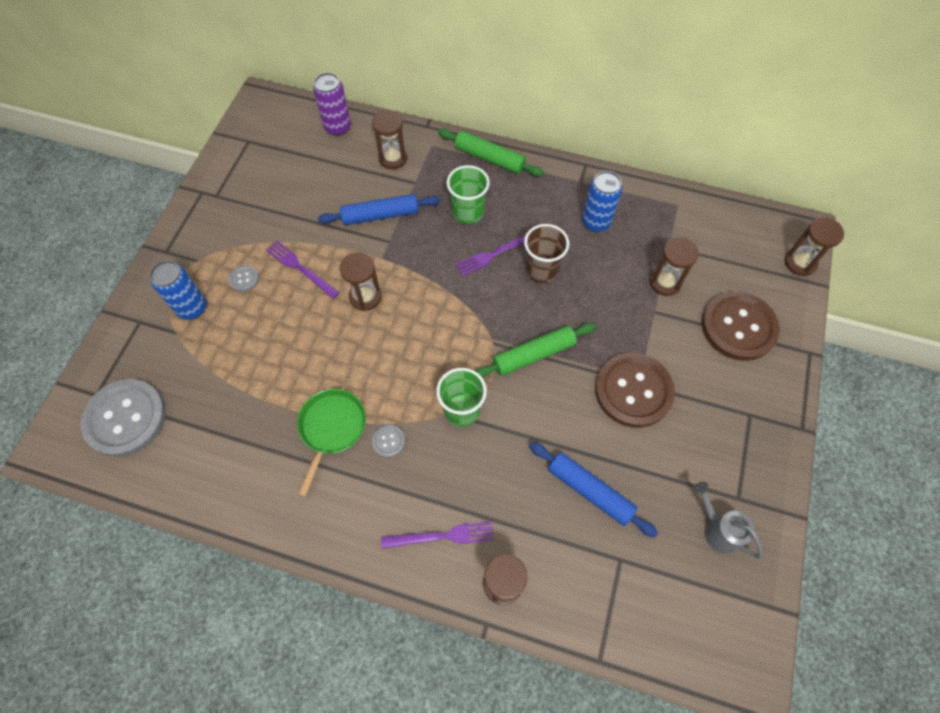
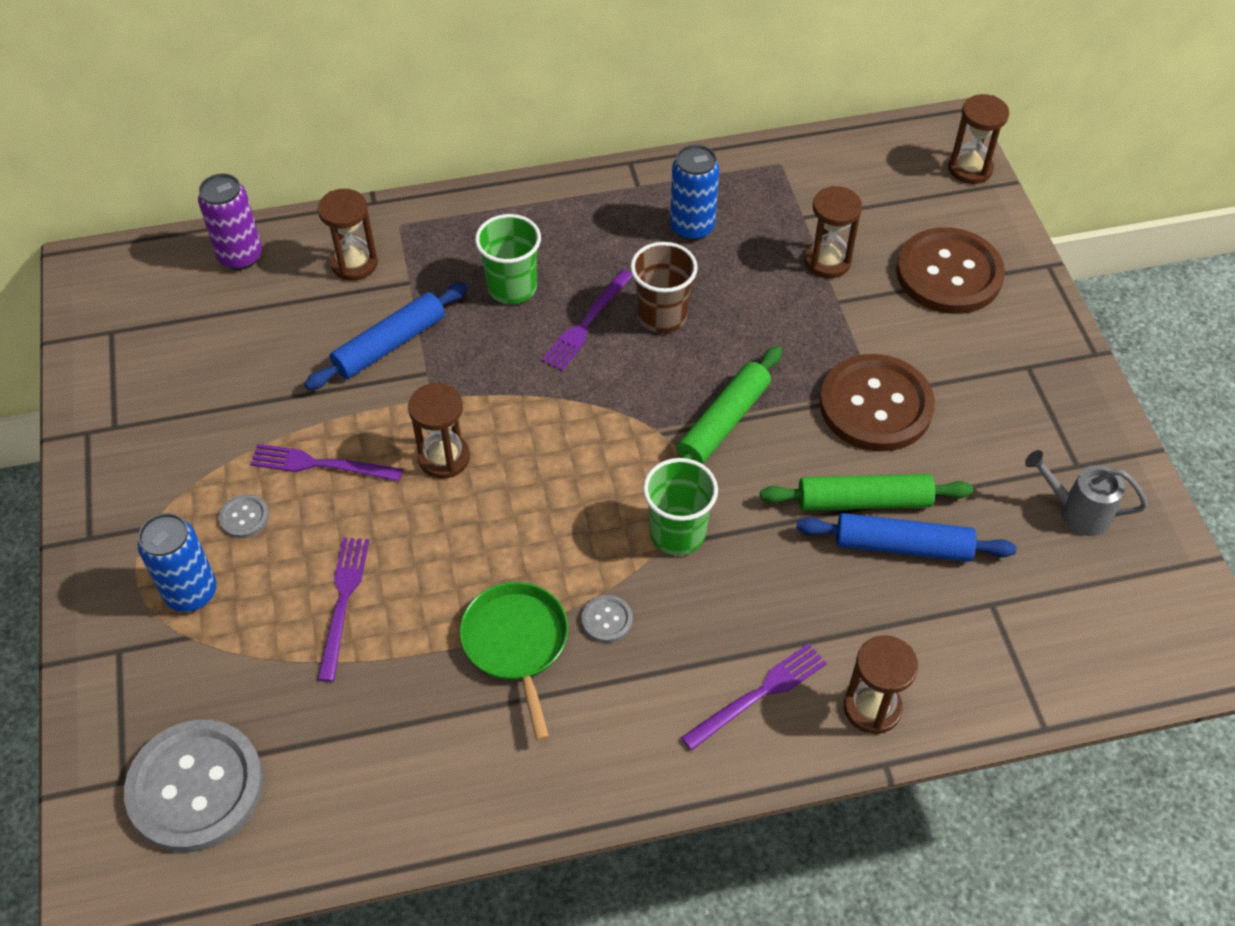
camera: 30 degrees left, 10 degrees down
(260, 354) = (343, 602): none -> purple fork
(489, 158) = (494, 207): green rolling pin -> green rolling pin (864, 501)

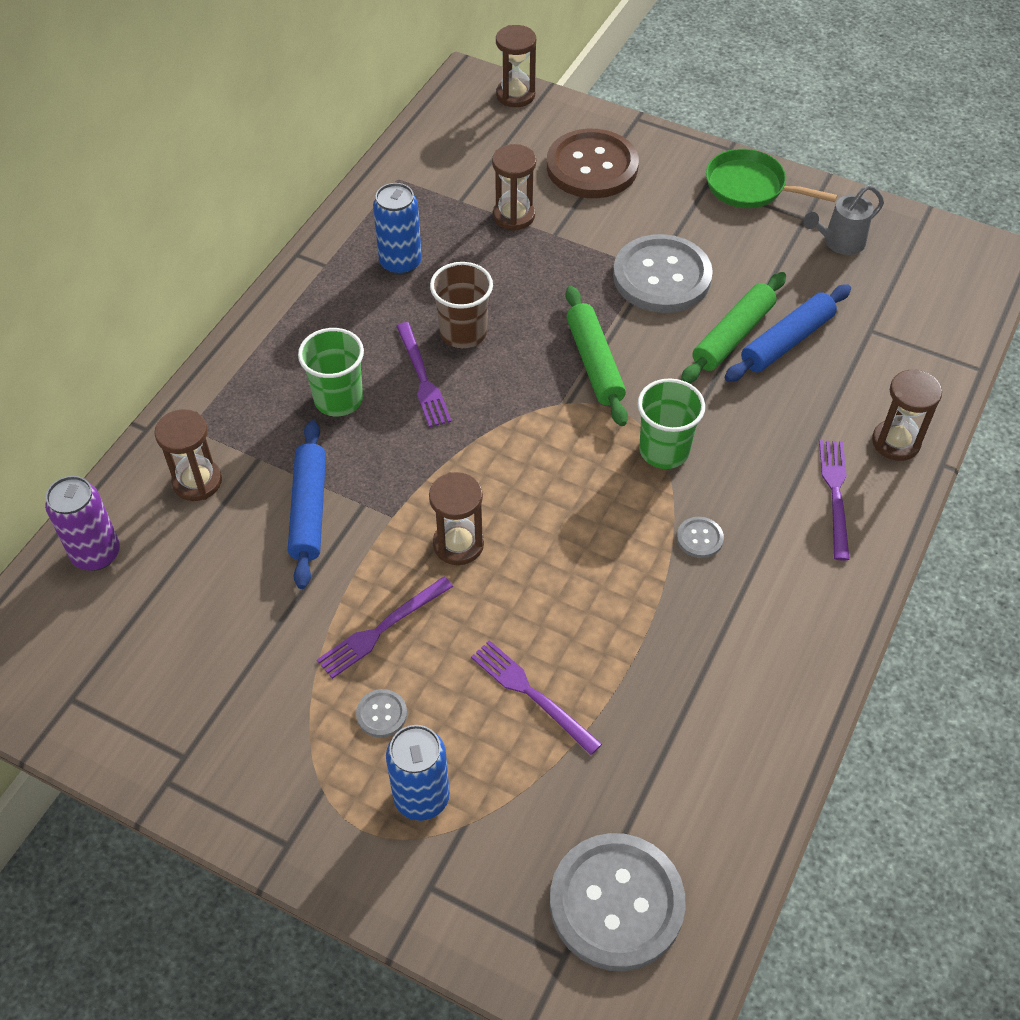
camera: 50 degrees left, 0 degrees up
(517, 644) = (672, 605): green pan -> green pan (750, 186)
(875, 405) = (662, 276): brown button -> grey button

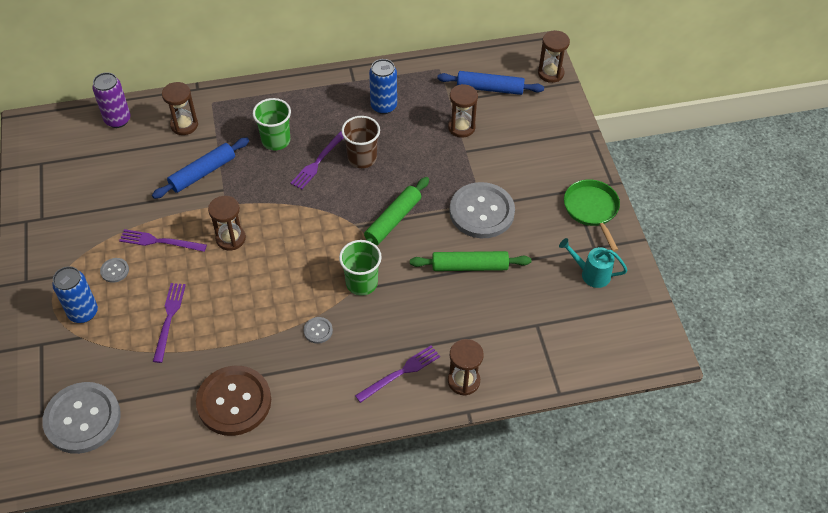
camera: 50 degrees right, 0 degrees up
(592, 167) = (532, 135): brown button -> brown button (234, 402)
(787, 341) = (489, 292): blue rolling pin -> blue rolling pin (490, 88)
(839, 243) = (591, 274): grey watering can -> turquoise watering can

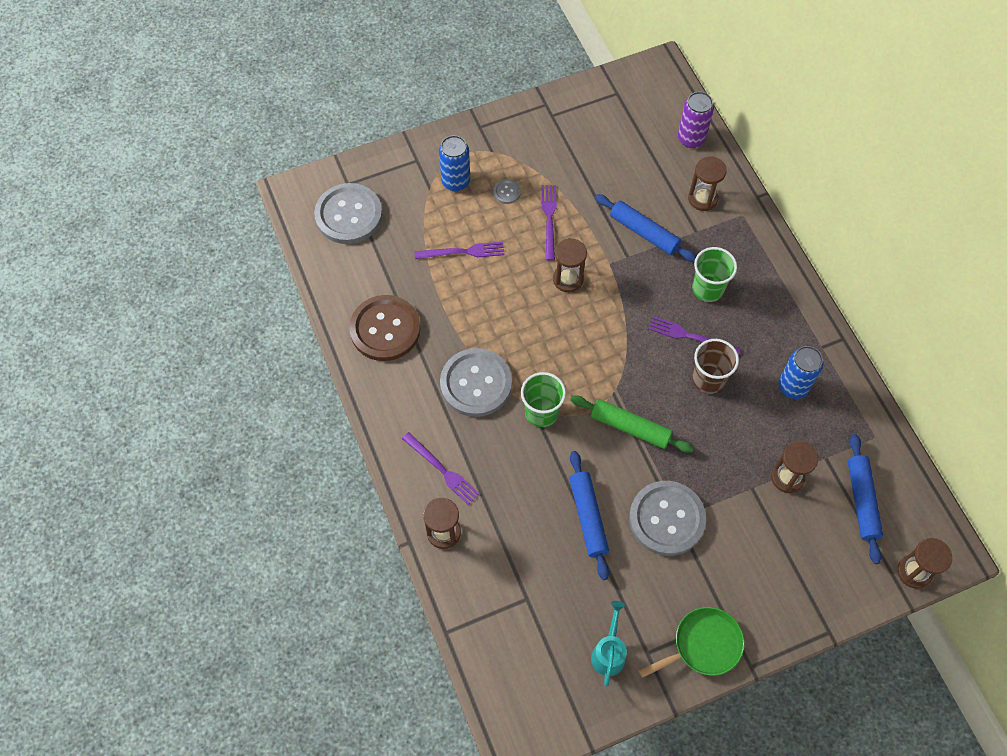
camera: 80 degrees right, 10 degrees up
(318, 331) = (476, 383): grey button -> grey button, size x2.44
(469, 266) = (588, 517): green rolling pin -> blue rolling pin

